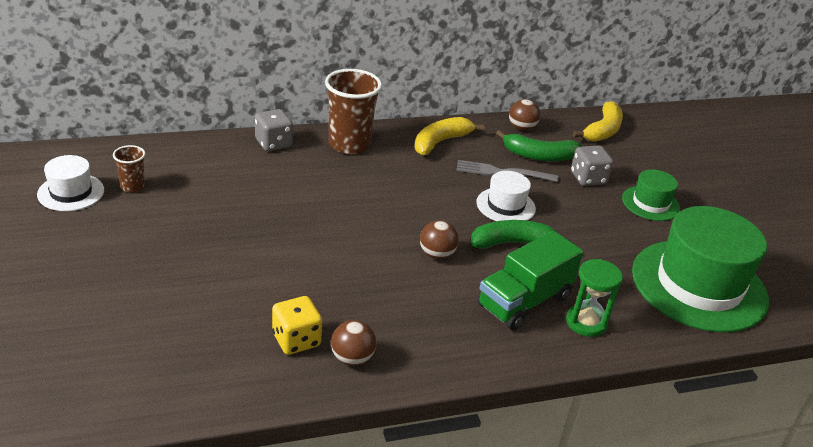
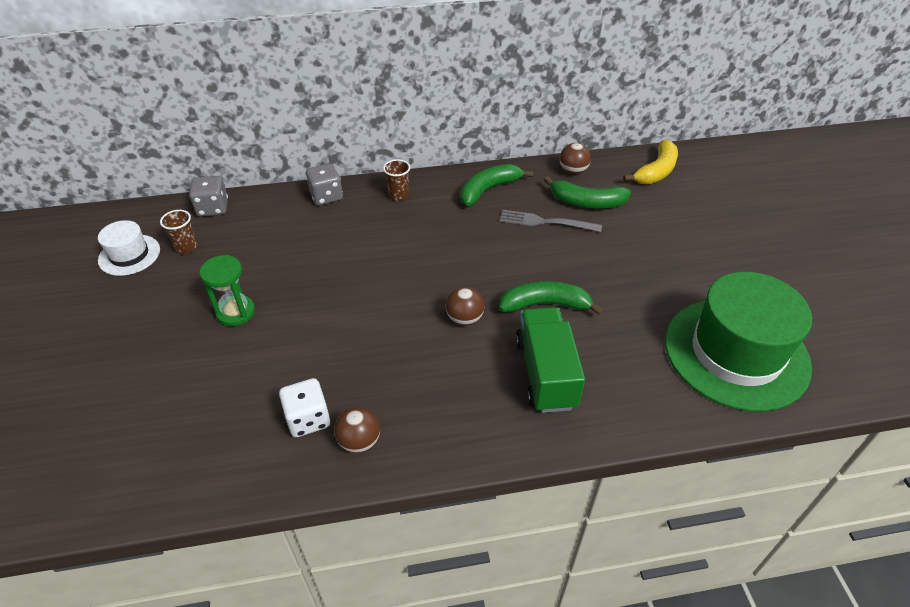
camera: 10 degrees right, 10 degrees up
(296, 340) = (308, 419): yellow dice -> white dice
(349, 144) = (398, 195): brown cup -> brown cup, size x0.50
(440, 142) = (489, 190): yellow banana -> green banana
(505, 206) = (543, 261): white hat -> none
(524, 301) = (545, 373): green truck -> green truck turned 120 degrees clockwise
(586, 323) = (607, 399): green hourglass -> green hourglass (235, 312)
(588, 178) = (633, 227): grey dice -> grey dice (213, 208)
(650, 203) = (696, 255): green hat -> none

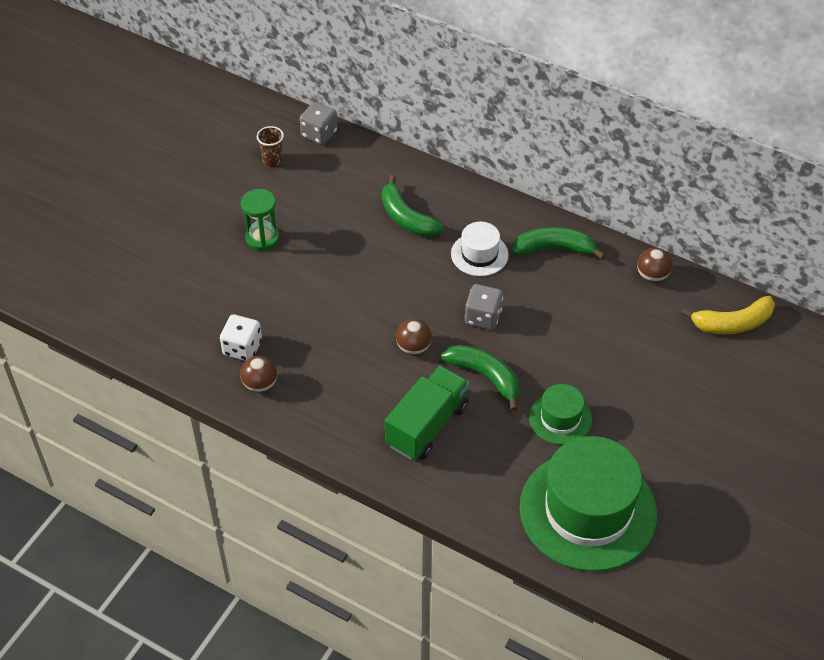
camera: 40 degrees right, 5 degrees up
(129, 255) = (229, 143): white hat -> white hat (479, 254)
(326, 196) = (414, 174): grey dice -> grey dice (483, 317)
(398, 195) = (473, 208): brown cup -> none
(545, 222) = (567, 308): grey fork -> none
(587, 202) = (627, 313): green banana -> green banana (406, 218)
(633, 299) = (560, 418): none -> green hat

